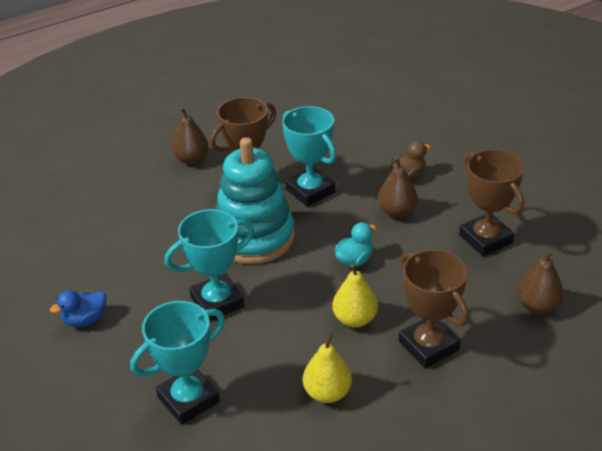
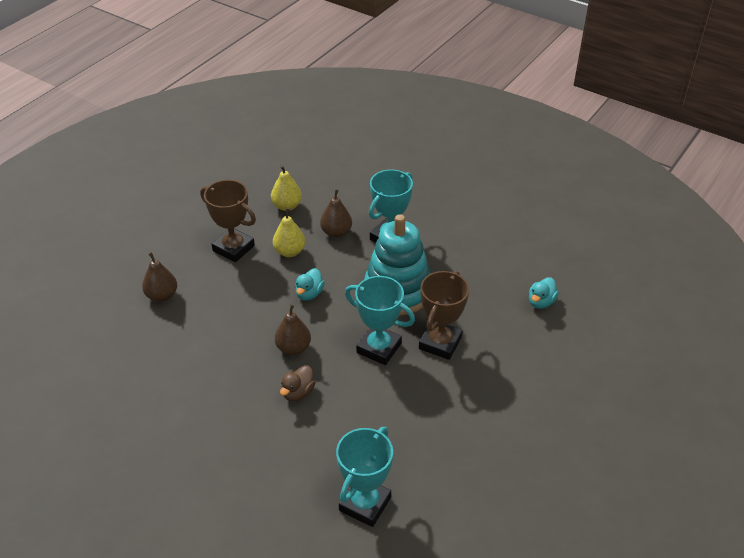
camera: 155 degrees right, 5 degrees up
(85, 320) = (466, 204): blue duck -> none
(119, 189) = (541, 302): none -> turquoise duck
(188, 399) = (366, 182): turquoise trophy -> turquoise trophy (365, 504)
(191, 159) = (508, 352): brown pear -> brown pear (336, 232)
(485, 239) = (210, 342): brown trophy -> none

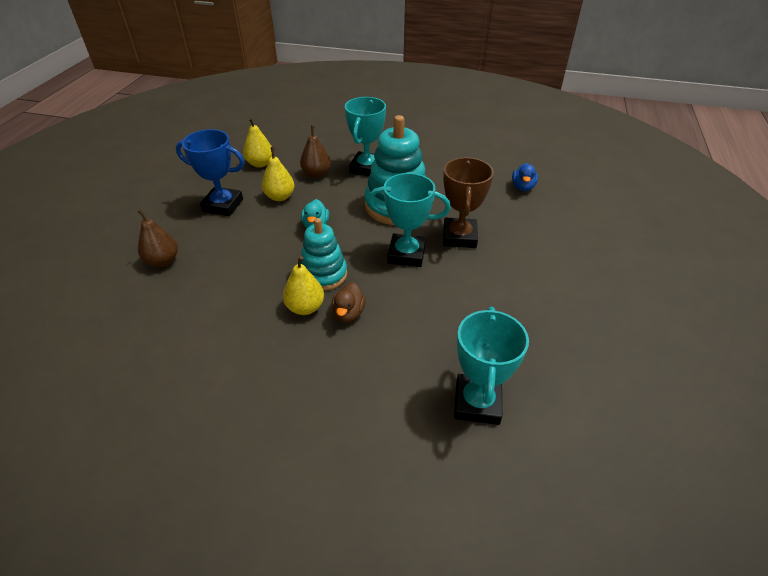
camera: 20 degrees left, 0 degrees up
(233, 248) = (223, 205): brown trophy -> blue trophy
(264, 376) = (305, 307): none -> yellow pear
(293, 348) = (323, 274): brown pear -> turquoise stacking toy
(541, 302) = (523, 187): turquoise duck -> blue duck

